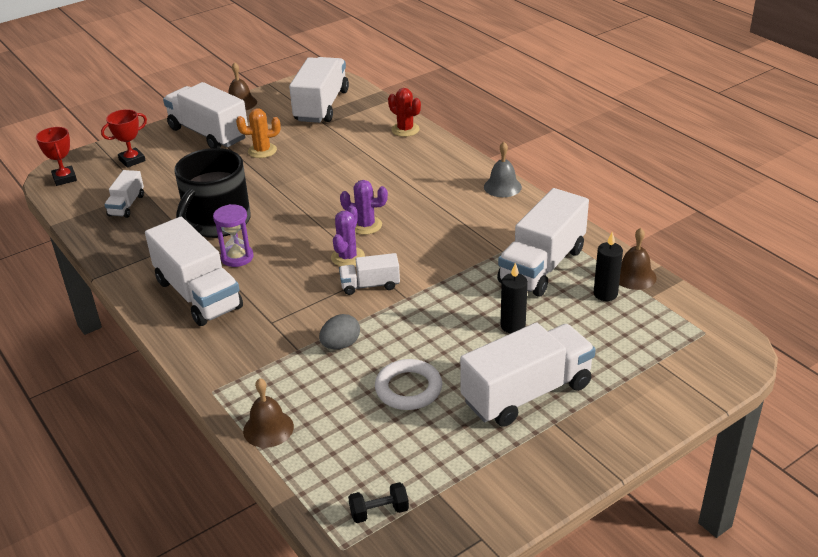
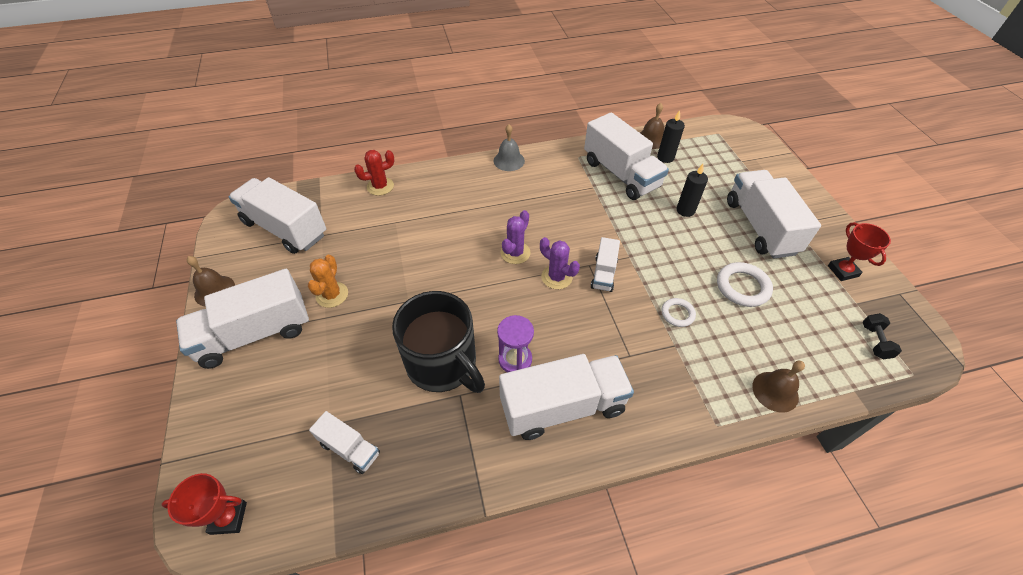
camera: 70 degrees left, 15 degrees up
(132, 160) = (249, 425): red trophy -> red trophy (842, 271)
(340, 345) = (677, 314): grey egg -> white ring

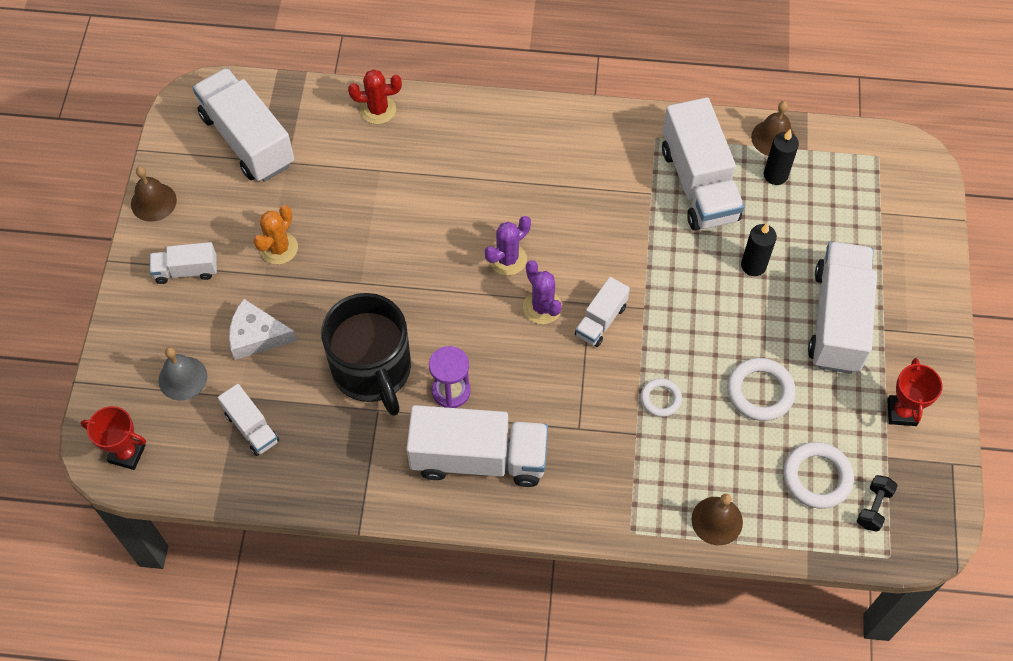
camera: 20 degrees right, 10 degrees up
(255, 334) = (186, 270): white truck -> white truck, size x0.51
(332, 367) = (257, 336): none -> white cheese
(509, 160) = (558, 117): grey bell -> grey bell (183, 378)
(821, 333) = (817, 477): none -> white ring

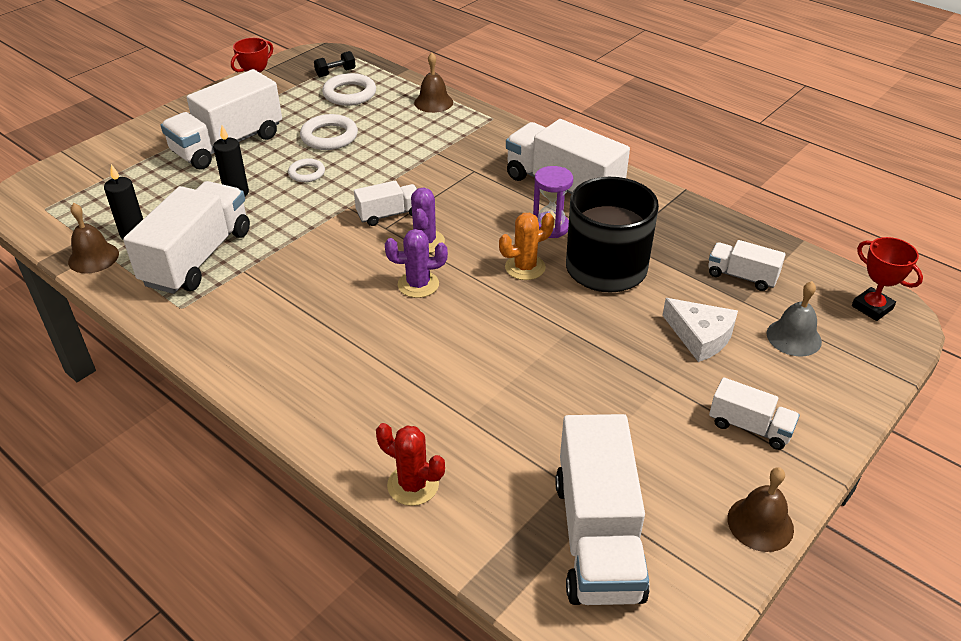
camera: 145 degrees left, 20 degrees down
(251, 427) = (741, 276): white truck -> white truck turned 60 degrees counterclockwise
(279, 248) = (632, 398): orange cactus -> orange cactus (525, 267)
(660, 399) = (399, 160): white ring -> white ring (307, 173)

